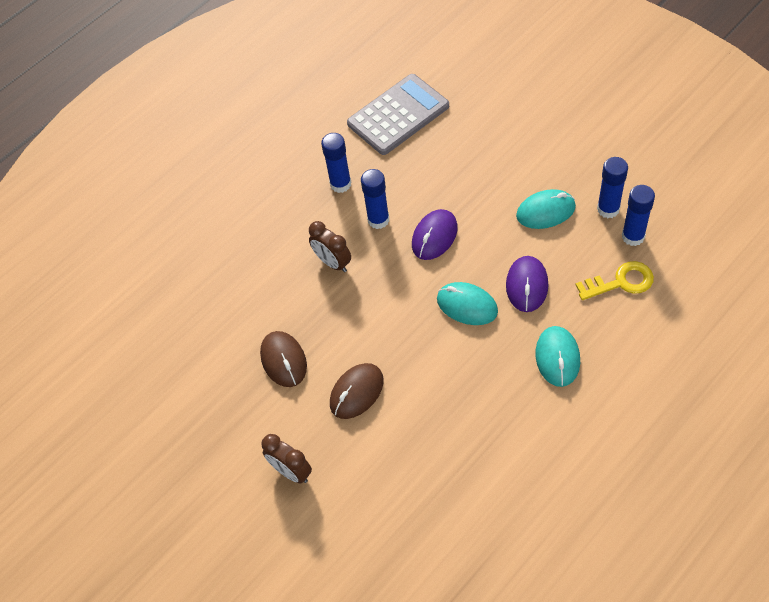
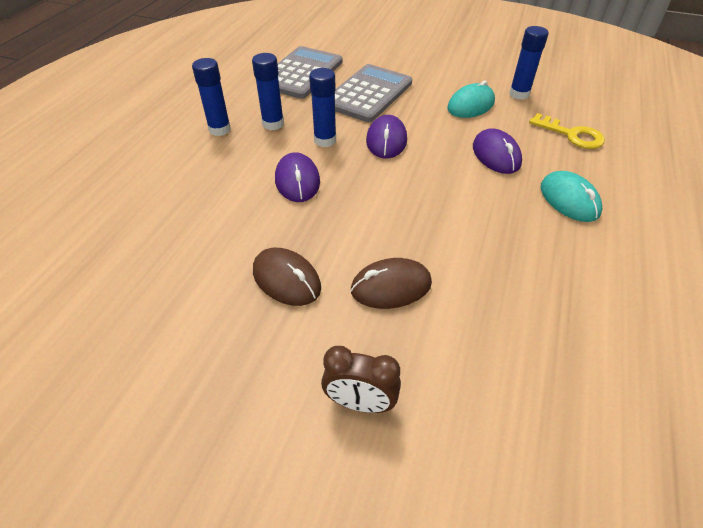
camera: 30 degrees left, 10 degrees down
(333, 262) = (297, 181): brown clock -> purple mouse
(356, 392) = (391, 286): brown mouse -> brown mouse turned 60 degrees clockwise
(451, 166) = (368, 94): none -> grey calculator
(467, 305) = (453, 182): turquoise mouse -> none
(621, 282) = (572, 135): yellow key -> yellow key turned 75 degrees clockwise
(633, 236) = (553, 106): blue glue stick -> blue glue stick (219, 129)

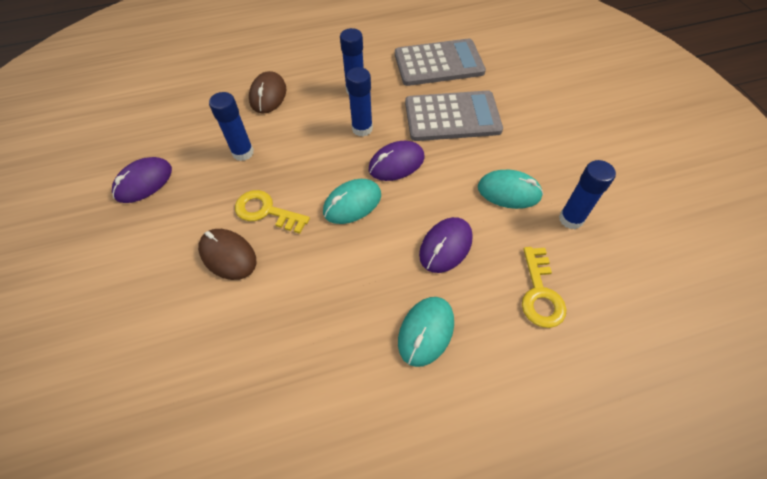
camera: 55 degrees right, 10 degrees up
(219, 129) = (323, 69): blue glue stick -> blue glue stick (243, 152)
(286, 279) = (199, 196): brown mouse -> brown mouse (268, 95)
(297, 181) = (301, 142): purple mouse -> purple mouse (144, 182)
(360, 238) = (266, 211): none -> yellow key
(360, 403) = (118, 292): brown clock -> none
(405, 182) = (352, 203): none -> turquoise mouse

